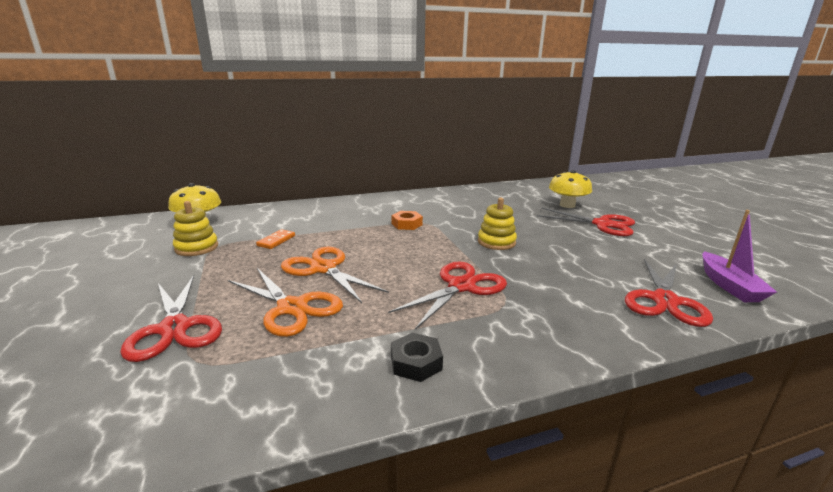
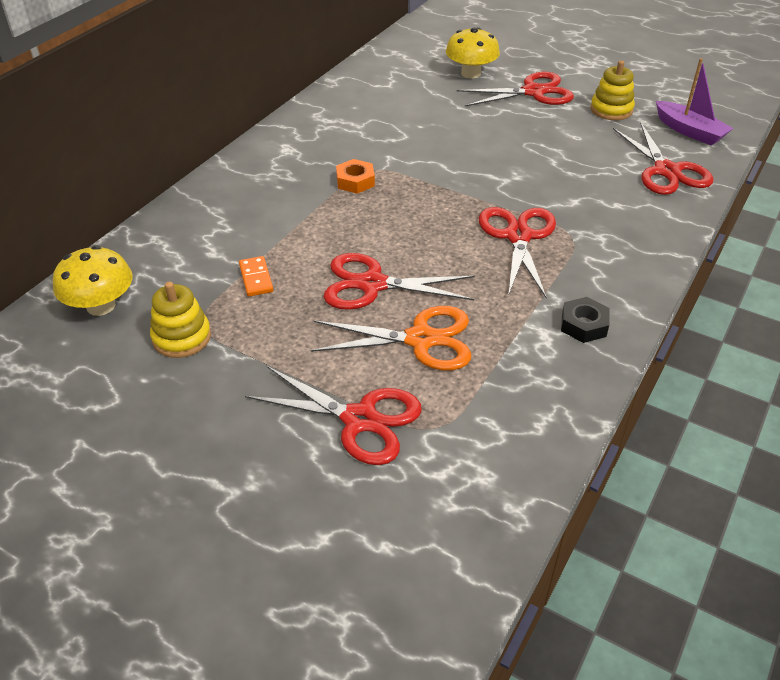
camera: 40 degrees left, 20 degrees up
(323, 268) = (372, 284): orange scissors -> red scissors
(496, 242) = (475, 165): yellow stacking toy -> yellow stacking toy (611, 110)

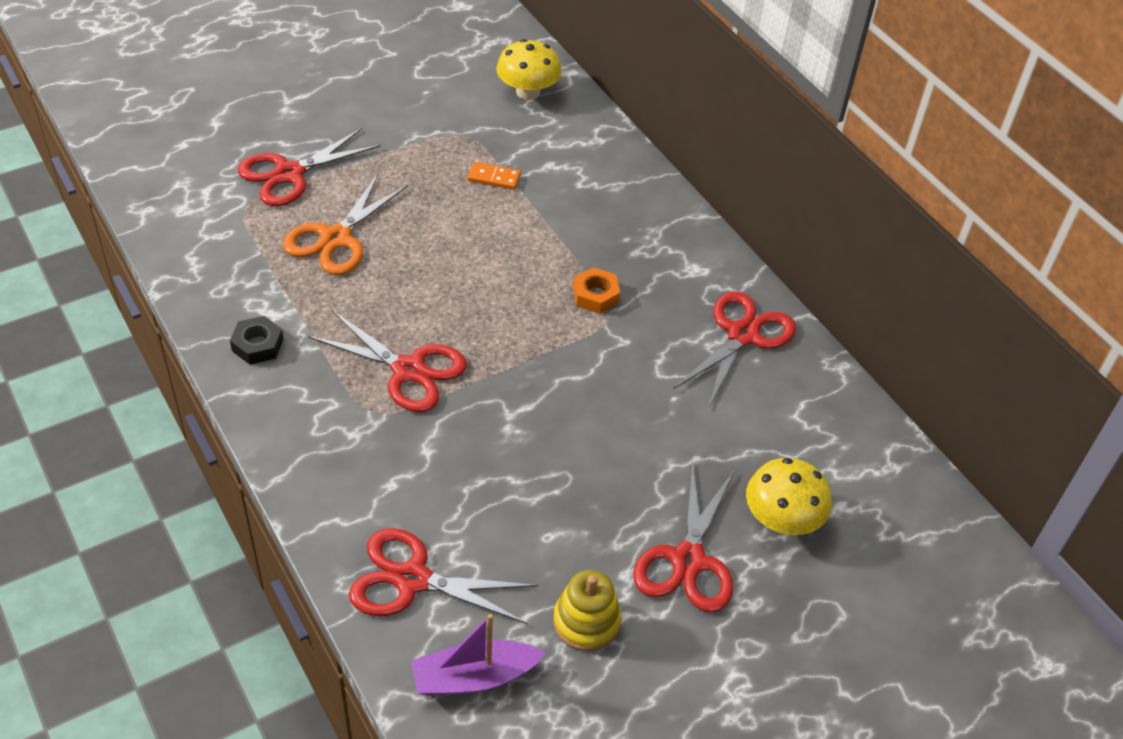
camera: 115 degrees right, 5 degrees up
(182, 337) = (455, 120): yellow stacking toy -> none
(372, 284) = (427, 240): red scissors -> red scissors (743, 335)

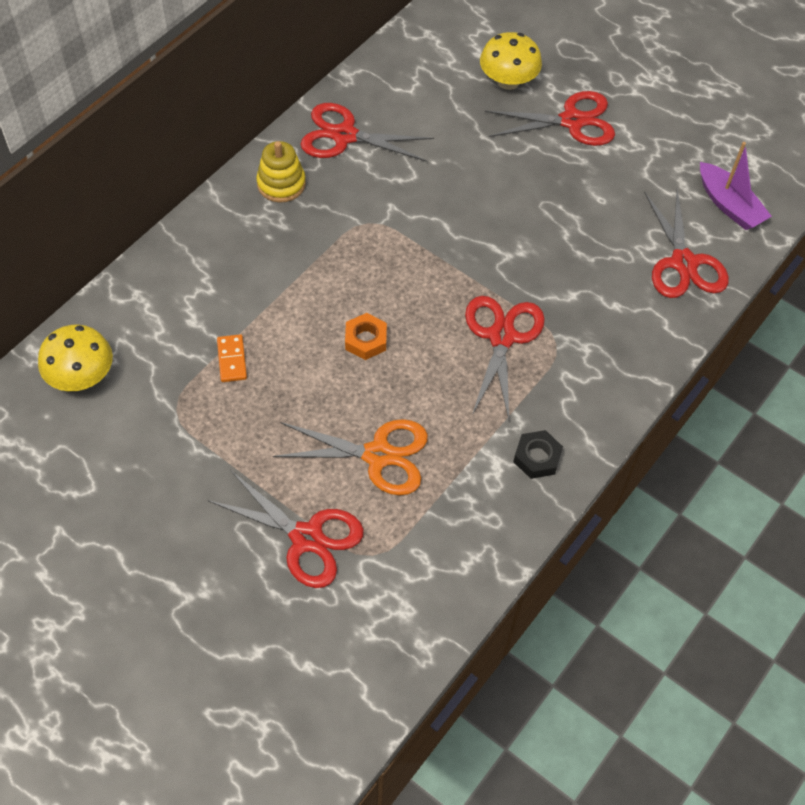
camera: 110 degrees left, 10 degrees up
(586, 622) = (652, 160): yellow stacking toy -> yellow stacking toy (281, 184)
(595, 295) = (349, 238): orange nut -> orange nut (365, 340)

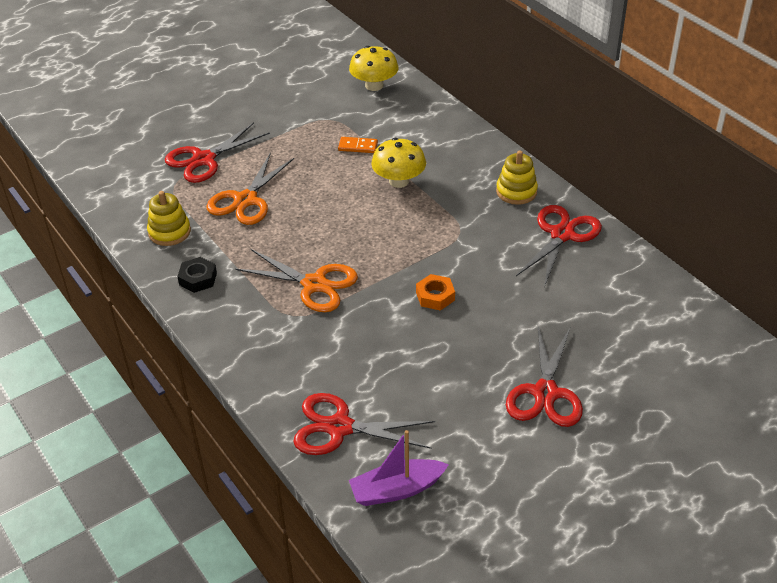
camera: 110 degrees right, 15 degrees down
(365, 340) = (345, 211): orange nut -> orange nut (435, 296)
(467, 522) = (169, 232): none -> yellow stacking toy
(502, 337) = (314, 284): red scissors -> orange scissors
(508, 81) = (611, 357): yellow mushroom -> yellow mushroom (399, 181)

